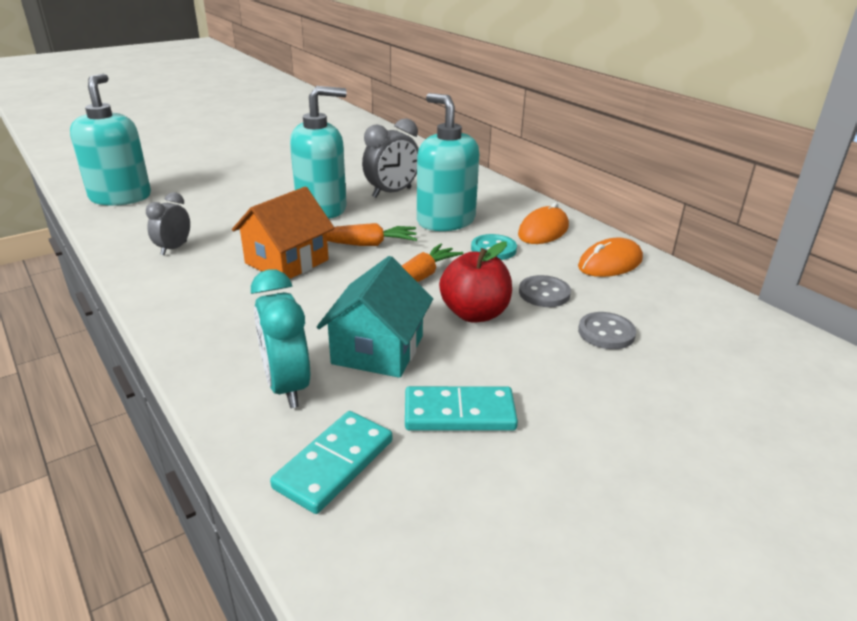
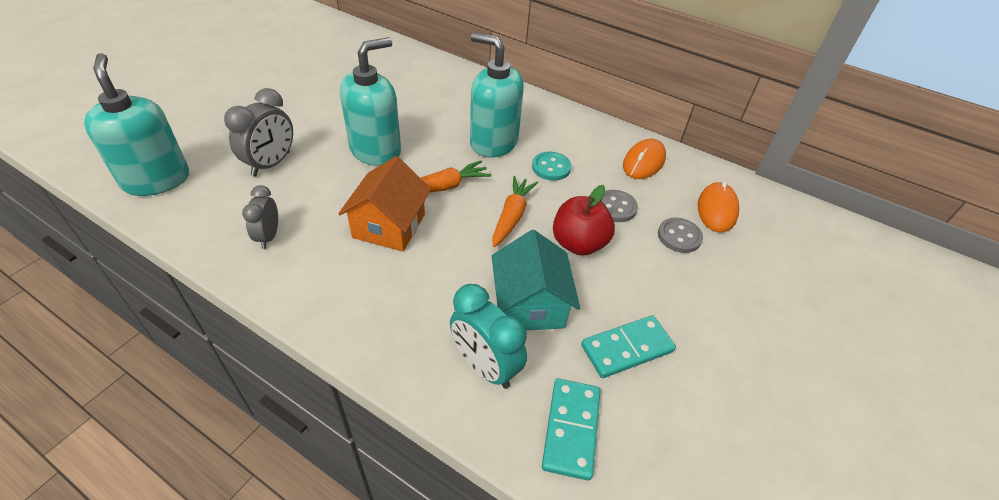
camera: 25 degrees left, 15 degrees up
(392, 193) = (426, 117): grey clock -> grey clock (271, 164)
(543, 230) = (576, 136): orange mouse -> orange mouse (717, 210)

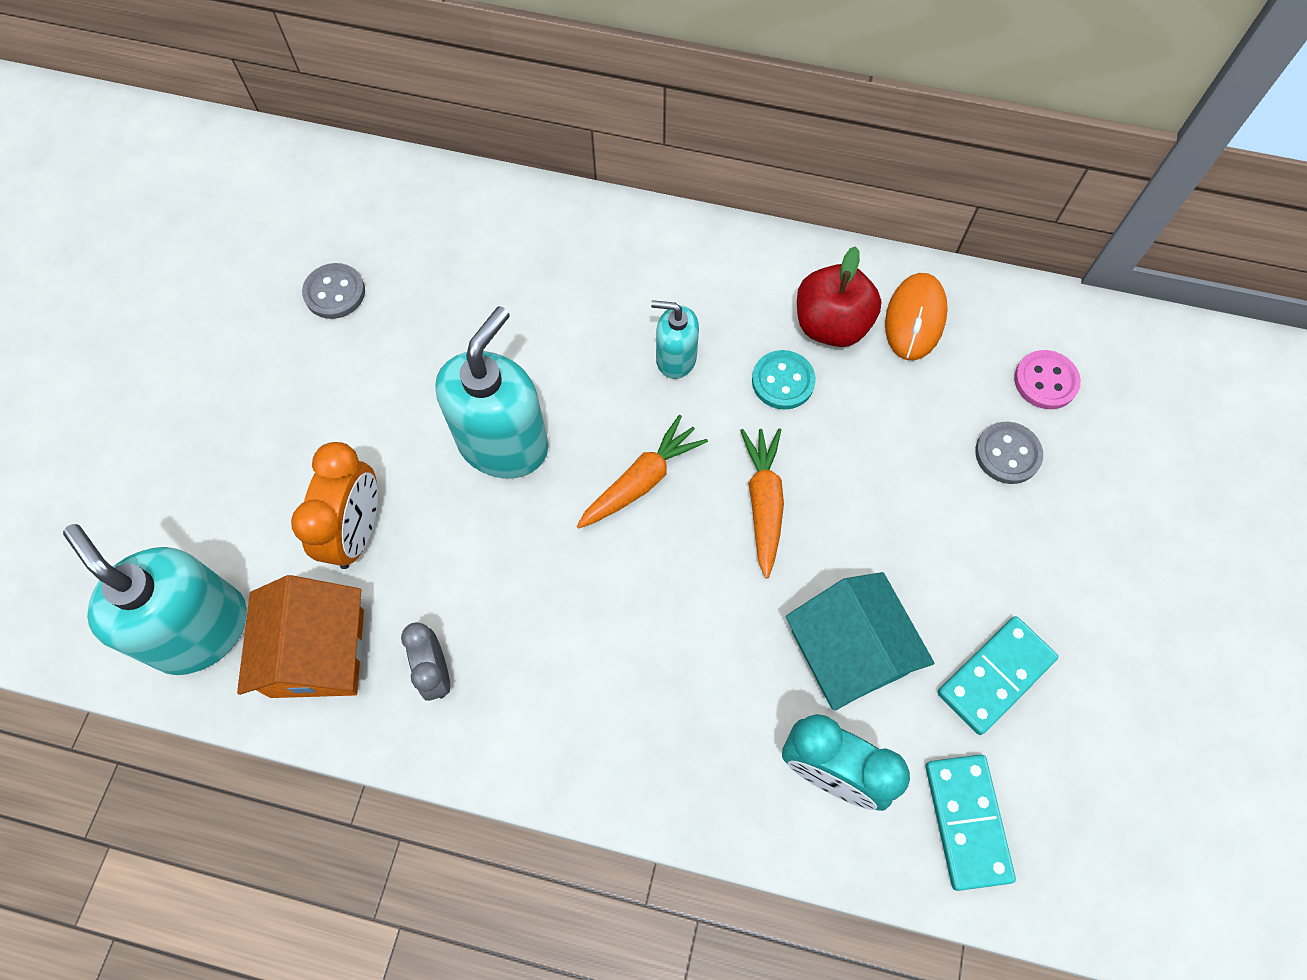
camera: 15 degrees left, 20 degrees up
(271, 164) = (357, 531): grey clock -> orange clock
(389, 226) = (597, 587): orange house -> orange house (318, 653)
(493, 142) = (675, 358): turquoise soap dispenser -> turquoise soap dispenser, size x0.54
(578, 244) = (875, 520): red apple -> red apple (831, 325)
(615, 207) = (903, 429): grey button -> grey button (334, 293)
(717, 210) = (1045, 381): orange mouse -> pink button

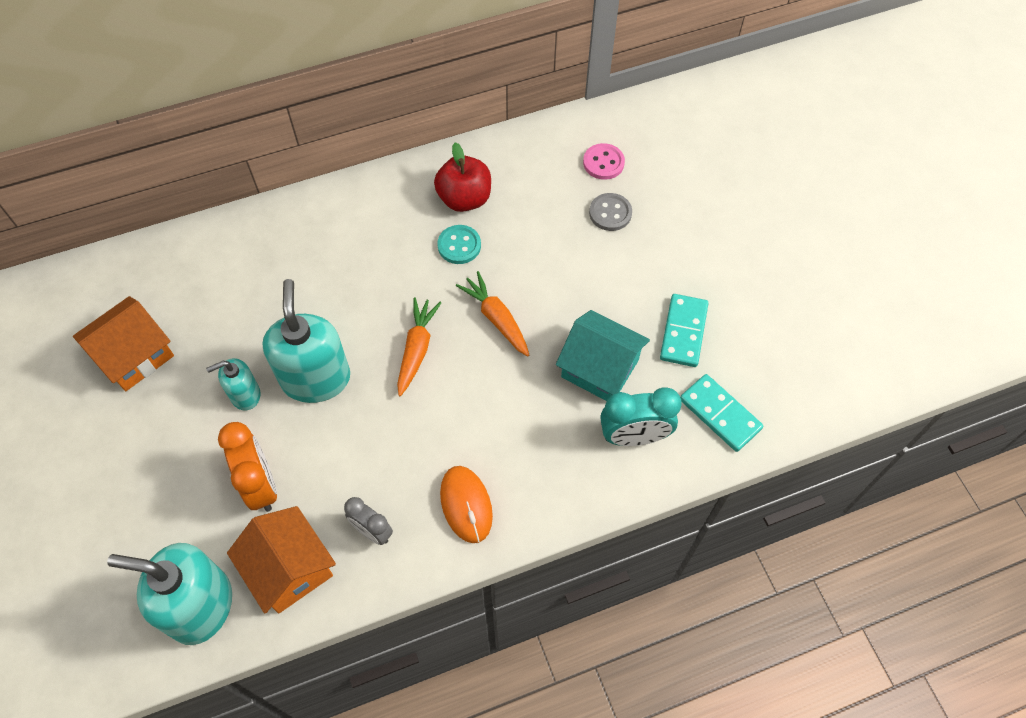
camera: 35 degrees left, 5 degrees down
(334, 293) = (134, 355): grey button -> orange house
(675, 358) = (386, 269): turquoise soap dispenser -> turquoise soap dispenser (245, 395)
(915, 319) = (509, 169): orange mouse -> orange mouse (466, 505)

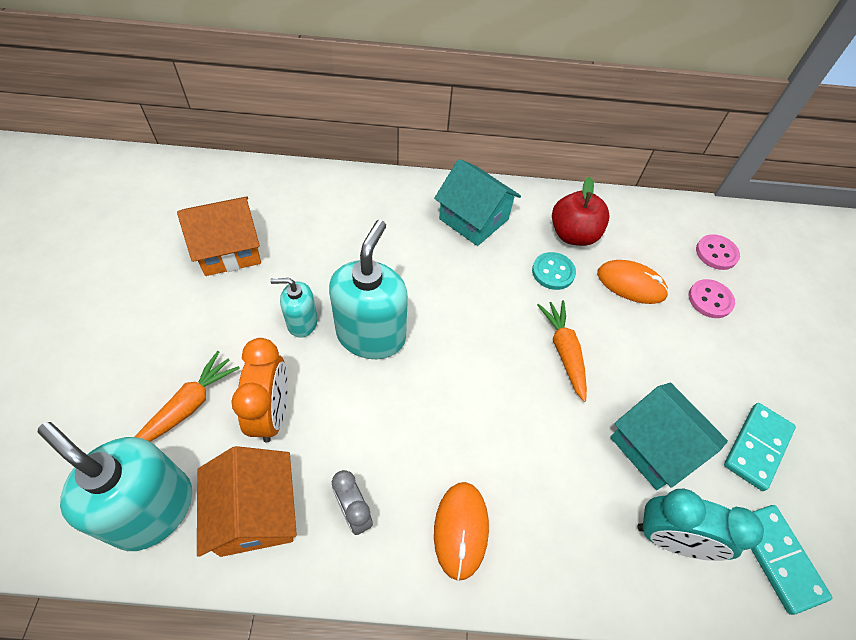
camera: 20 degrees right, 5 degrees down
(362, 222) = (473, 219): none -> turquoise house
(417, 349) = (476, 348): orange carrot -> orange carrot (189, 405)
(535, 227) = (631, 284): none -> orange mouse
(610, 213) = (710, 300): grey button -> pink button

